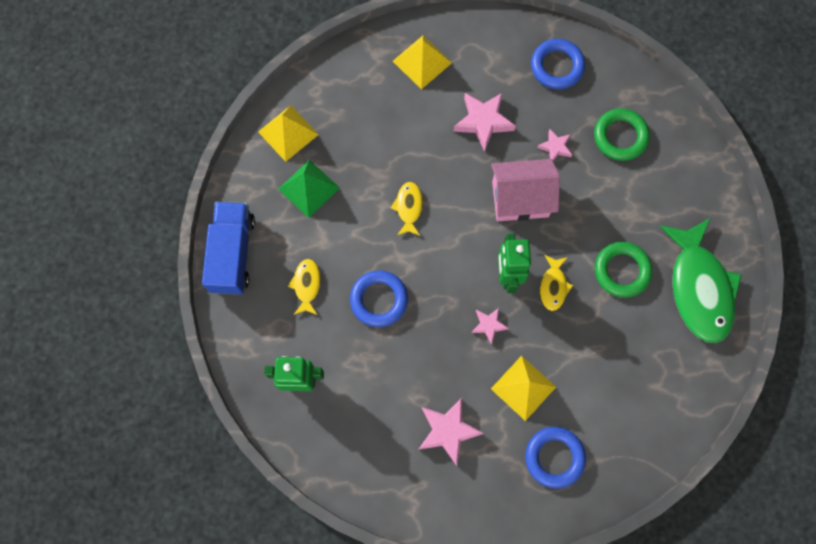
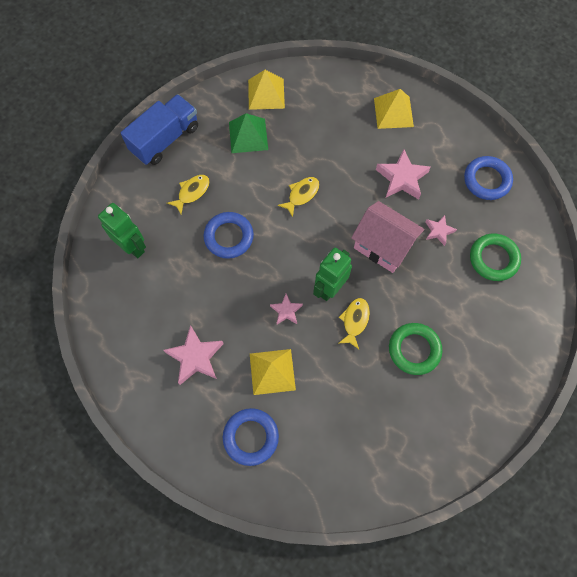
camera: 40 degrees right, 5 degrees down
(553, 286) = (355, 321): yellow fish -> yellow fish turned 150 degrees clockwise
(699, 288) = (463, 407): green fish -> none

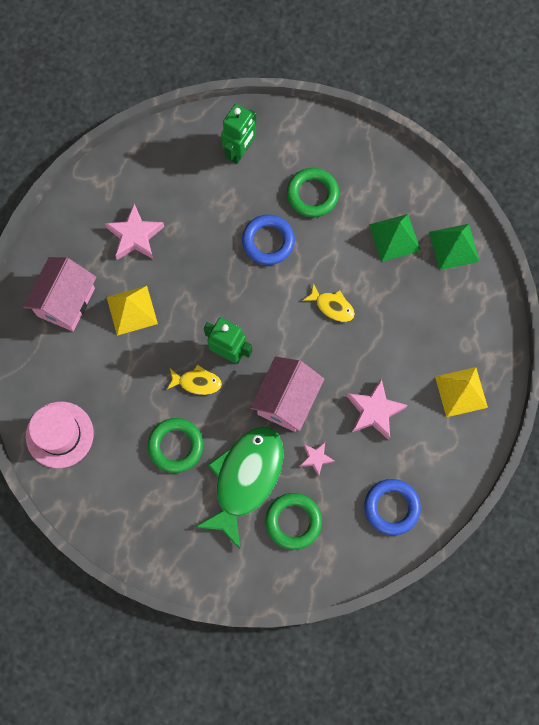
camera: 80 degrees right, 5 degrees up
(165, 139) = (371, 153): blue truck -> none
(192, 192) = (312, 194): yellow fish -> green ring
(251, 437) = (66, 302): blue ring -> pink house
(266, 93) = (454, 246): yellow pyramid -> green pyramid
(286, 311) = (196, 313): pink star -> none
(390, 462) = (59, 434): none -> pink hat
(452, 292) = (245, 479): none -> green fish

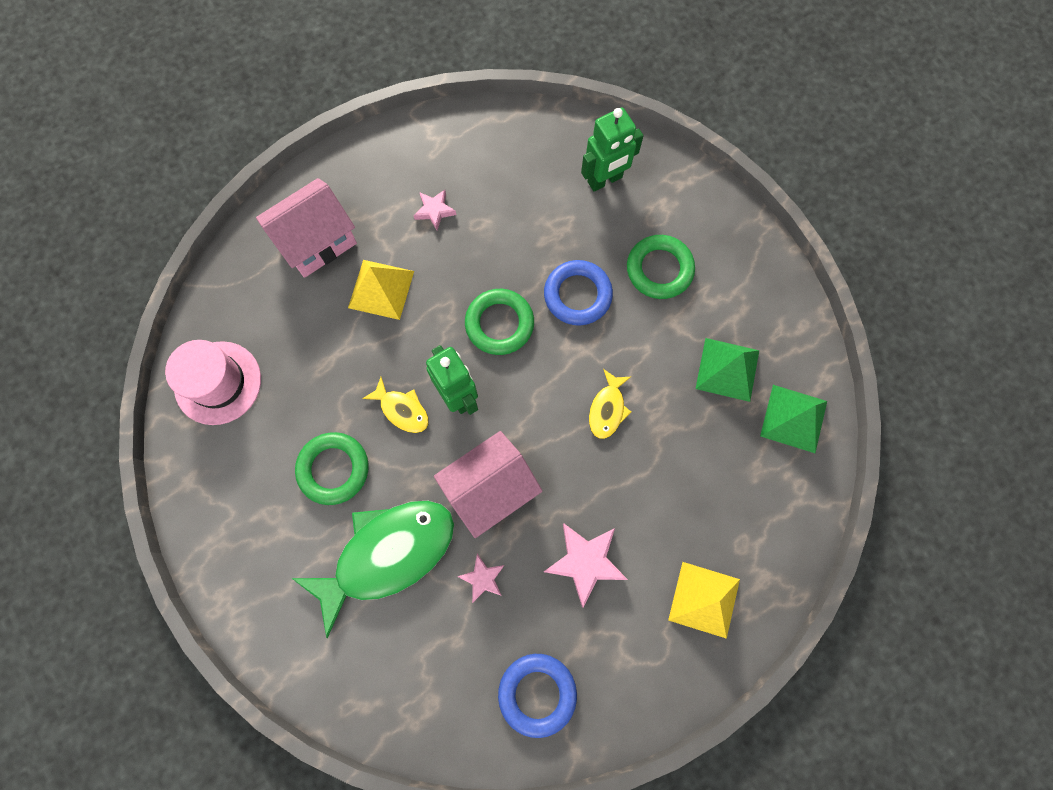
camera: 30 degrees right, 0 degrees up
(135, 236) = (434, 211): pink star -> pink star, size x0.57
(293, 521) = (411, 639): green ring -> green ring (499, 324)
(332, 306) = (607, 409): yellow fish -> yellow fish turned 45 degrees clockwise

